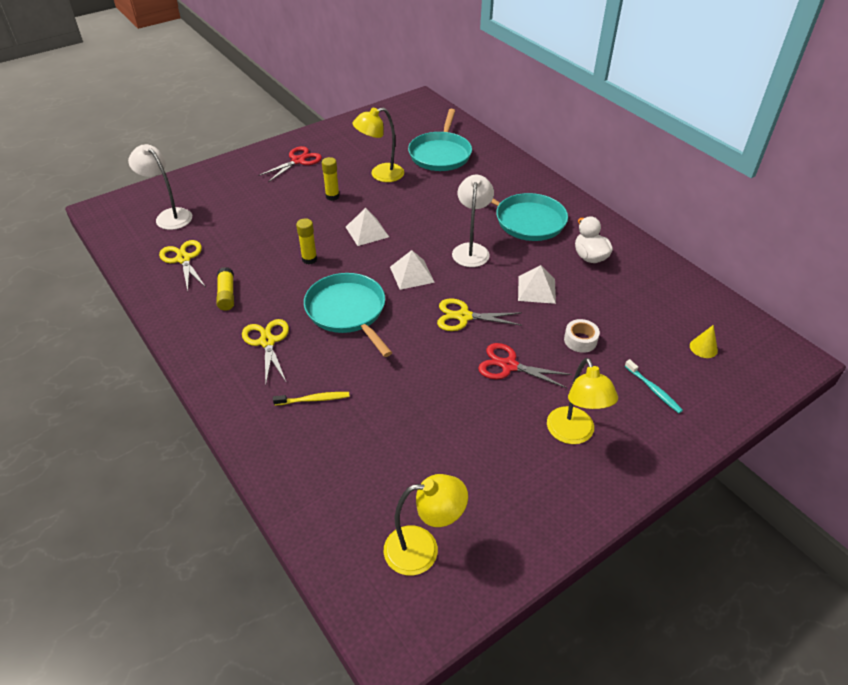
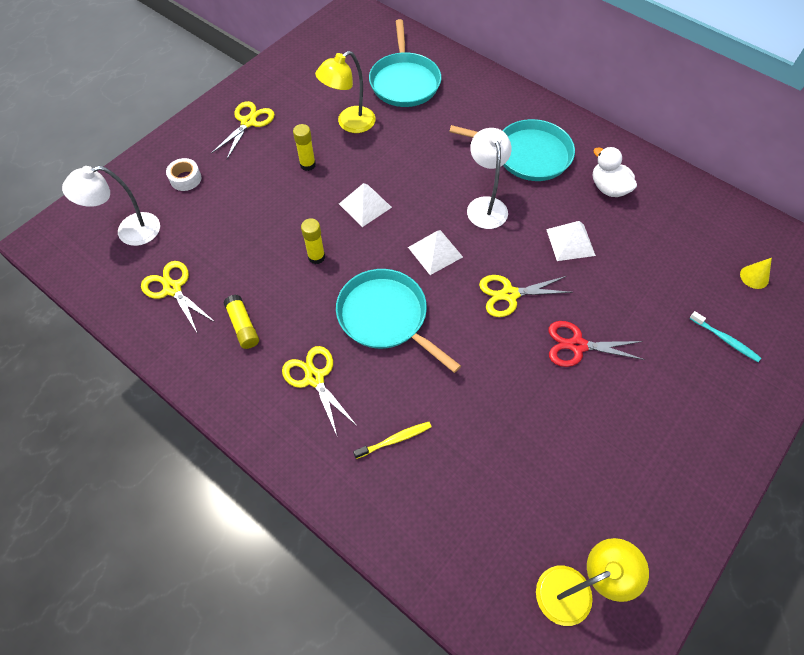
camera: 15 degrees left, 15 degrees up
(169, 216) = (129, 231): white lamp -> white lamp turned 45 degrees counterclockwise
(298, 161) = (248, 122): red scissors -> yellow scissors
(573, 434) = (669, 412): yellow lamp -> none
(580, 340) = (635, 296): white tape -> white tape (185, 179)

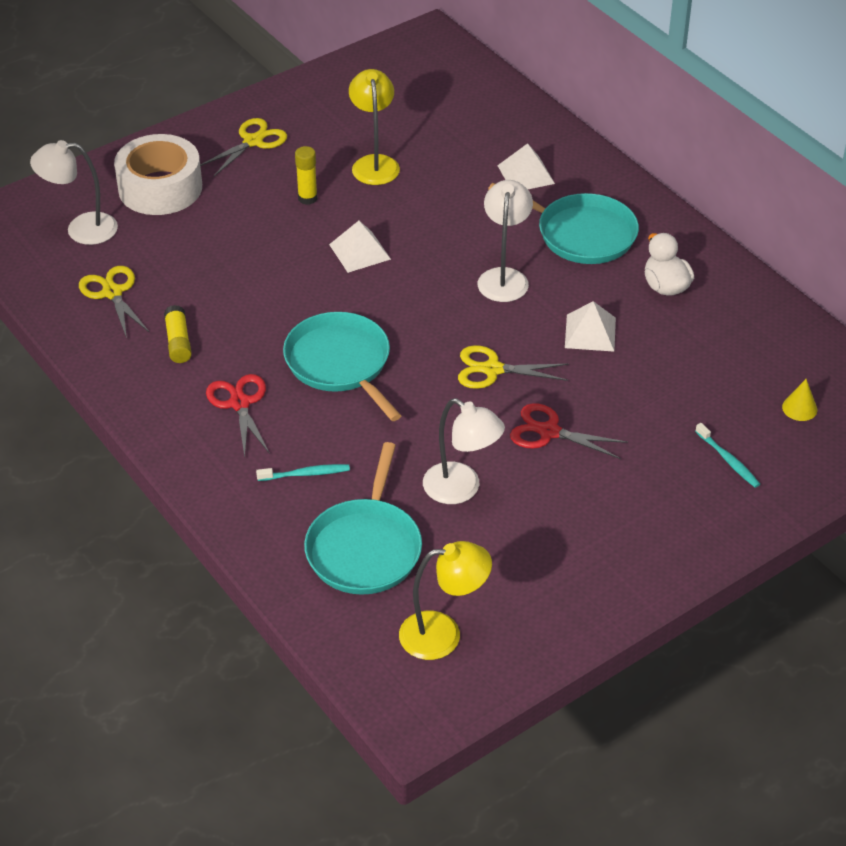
camera: 15 degrees right, 15 degrees down
(185, 179) = (160, 188): white tape -> white tape, size x2.22
(314, 378) = (239, 403): yellow scissors -> red scissors
(316, 257) = (283, 292): yellow glue stick -> none
(349, 123) = (374, 163): yellow lamp -> yellow lamp turned 105 degrees clockwise
(395, 440) = (306, 474): yellow toothbrush -> turquoise toothbrush
(404, 82) = (461, 129): turquoise pan -> turquoise pan (365, 548)
(435, 252) = (423, 312): white pyramid -> white pyramid (526, 174)
(530, 423) = (461, 489): none -> white lamp

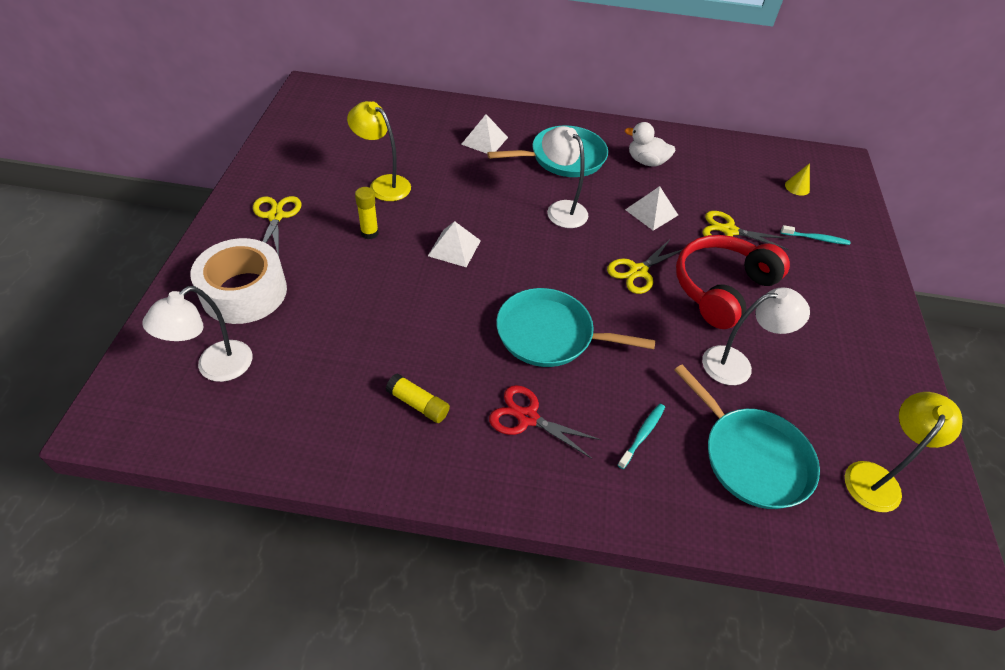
camera: 50 degrees left, 5 degrees up
(112, 293) = (312, 402): yellow scissors -> yellow scissors (729, 231)
(549, 432) = (721, 288): red scissors -> red headphones

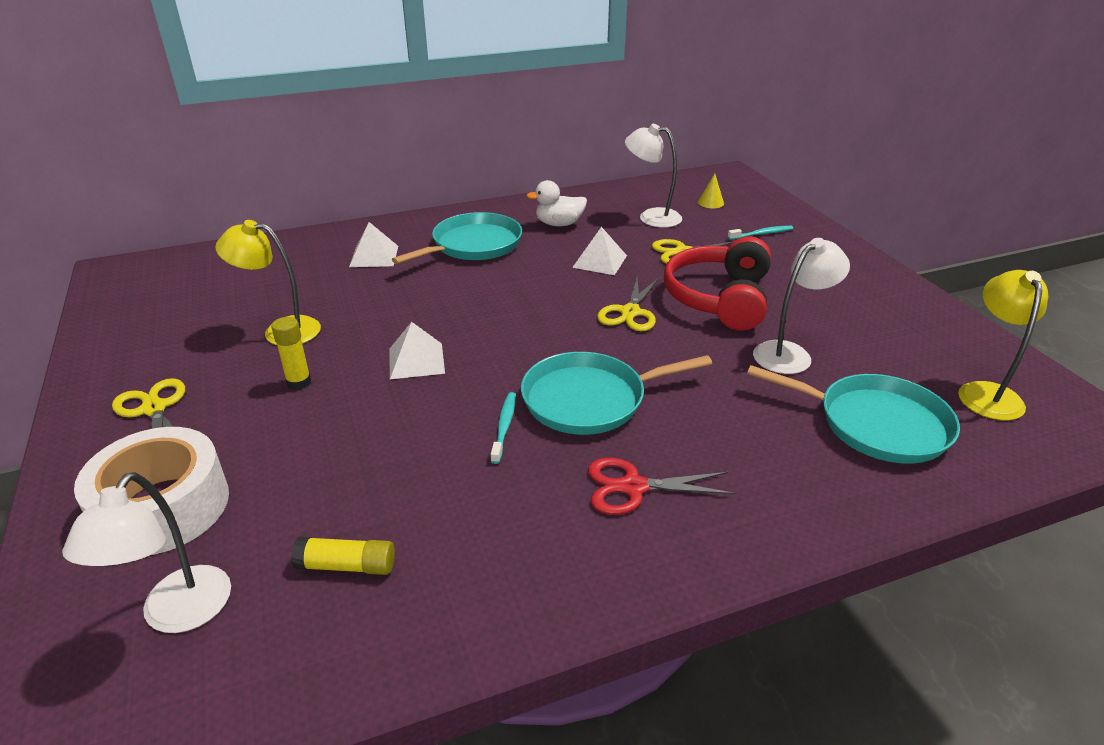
camera: 25 degrees left, 15 degrees down
(418, 404) = (496, 530): yellow glue stick -> yellow glue stick (347, 566)
(561, 209) = (507, 288): white lamp -> white lamp (651, 217)
(642, 435) = (762, 450): turquoise toothbrush -> turquoise toothbrush (504, 426)

